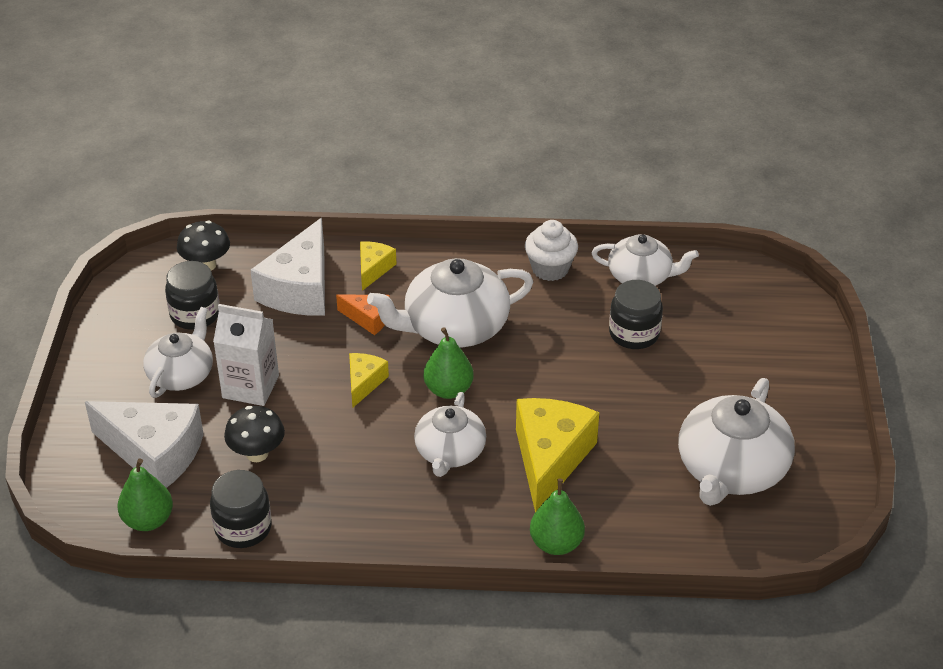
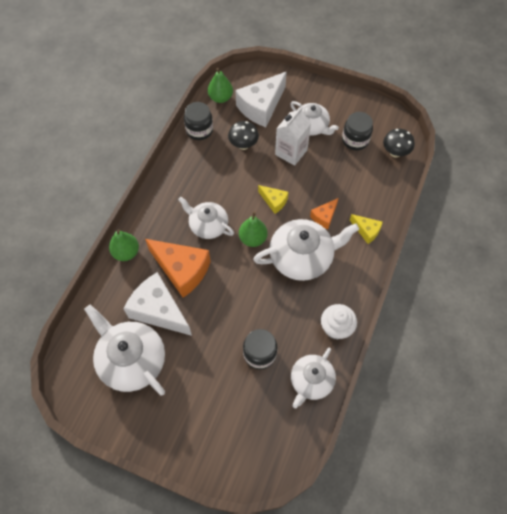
camera: 110 degrees right, 20 degrees up
(300, 289) = (360, 191): white cheese -> white cheese (159, 310)
(454, 327) = (302, 257): white teapot -> white teapot turned 75 degrees clockwise
(550, 459) = (182, 270): yellow cheese -> orange cheese

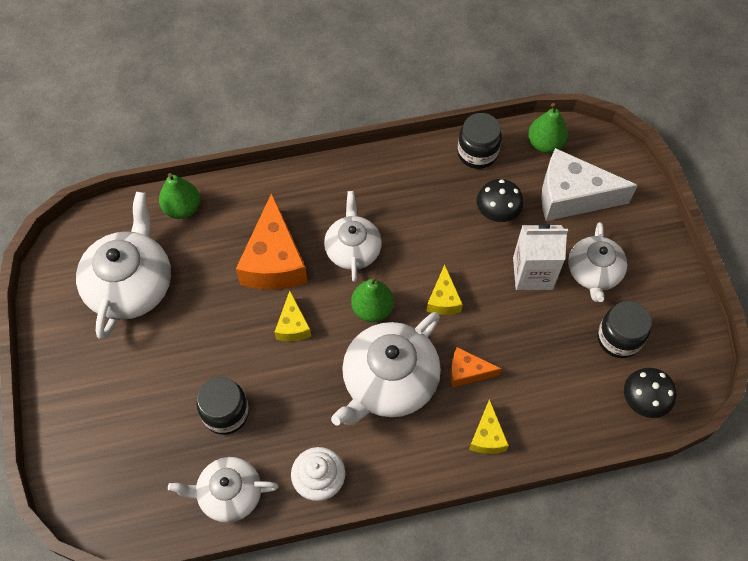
camera: 55 degrees right, 0 degrees up
(126, 252) = (255, 190): green pear -> green pear (182, 208)
(159, 310) = (207, 271): white cheese -> none
(231, 285) = (293, 325): none -> yellow cheese
(302, 257) = (389, 381): white teapot -> white teapot turned 90 degrees clockwise

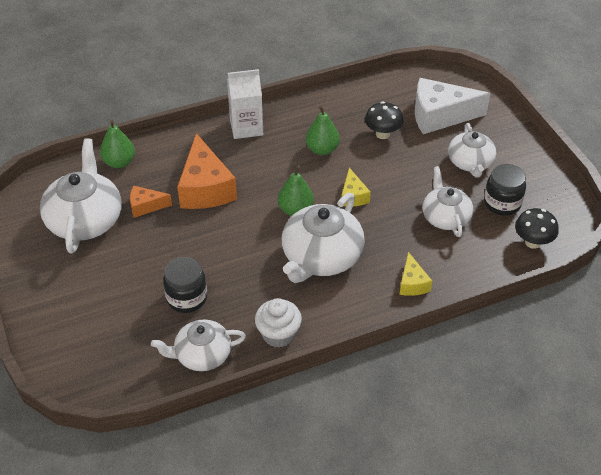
camera: 10 degrees left, 15 degrees down
(293, 325) = (231, 230): yellow cheese -> none
(353, 249) = (270, 172): white teapot -> white teapot (445, 217)
(467, 372) = (385, 242): orange cheese -> orange cheese (146, 206)
(477, 153) = (357, 97): black jar -> none
(532, 273) = (421, 169): white carton -> white carton (246, 127)
(545, 144) = (409, 85): green pear -> green pear (322, 149)

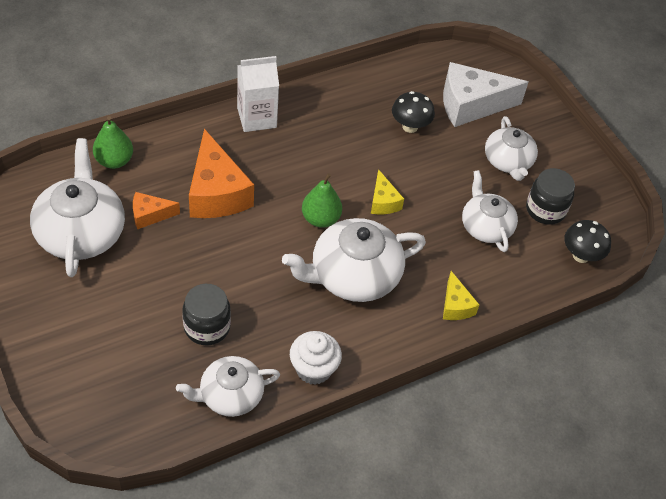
camera: 10 degrees left, 5 degrees up
(321, 257) = (353, 275): white teapot -> white teapot turned 45 degrees clockwise
(322, 149) = (344, 145): green pear -> none

